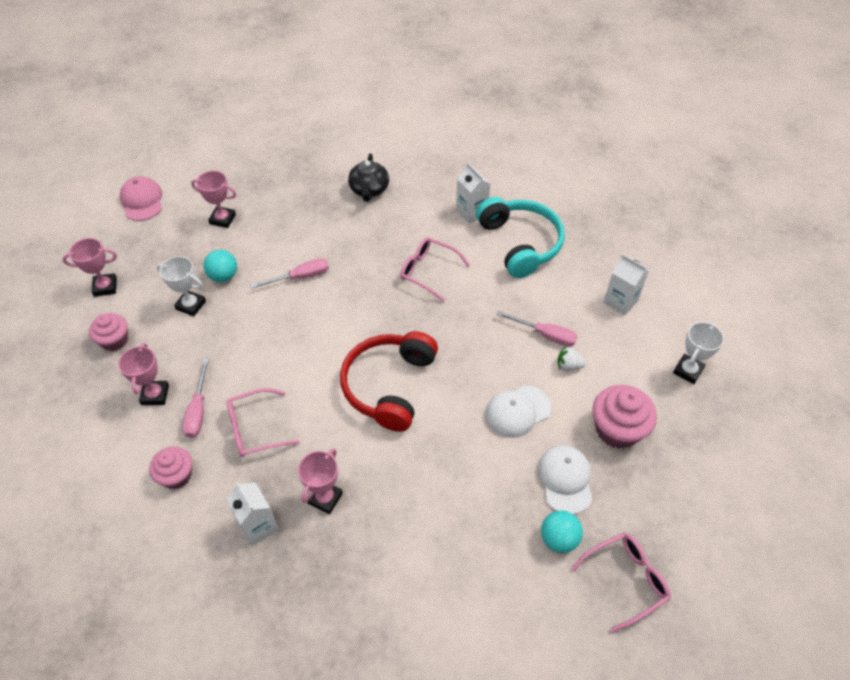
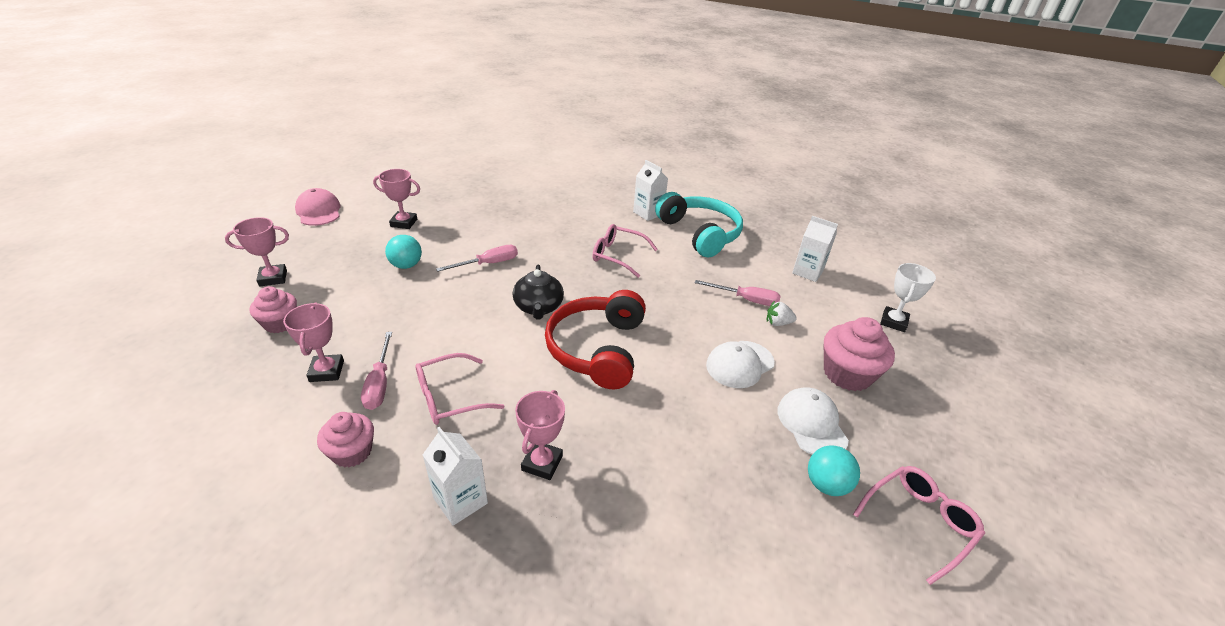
camera: 10 degrees left, 15 degrees down
(191, 305) = (370, 290): white trophy -> none
(369, 190) = (548, 200): black teapot -> black teapot (538, 307)

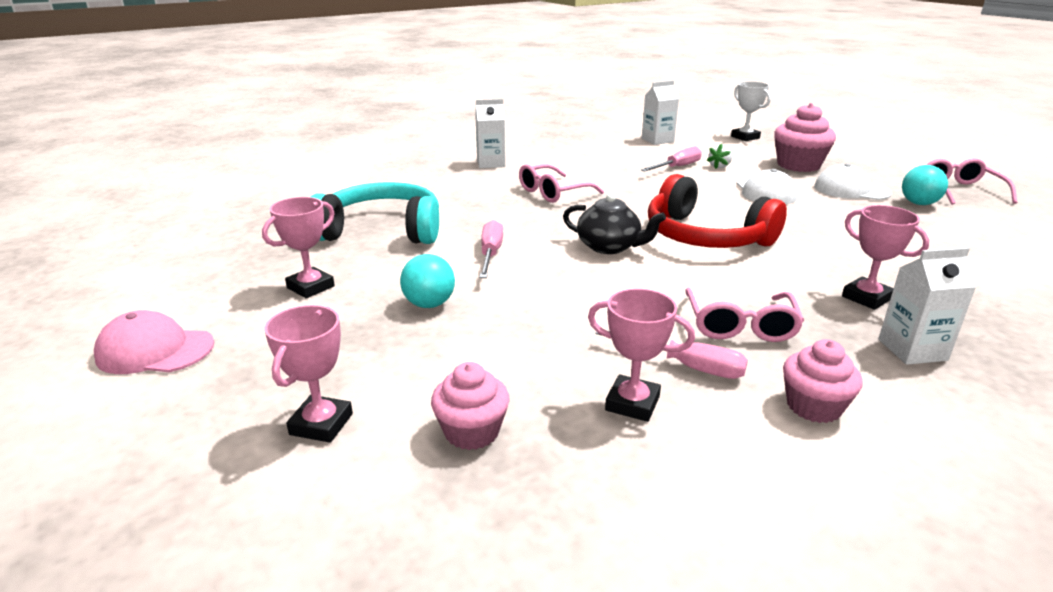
camera: 55 degrees left, 10 degrees down
(700, 233) = (555, 155): turquoise headphones -> turquoise headphones (382, 230)

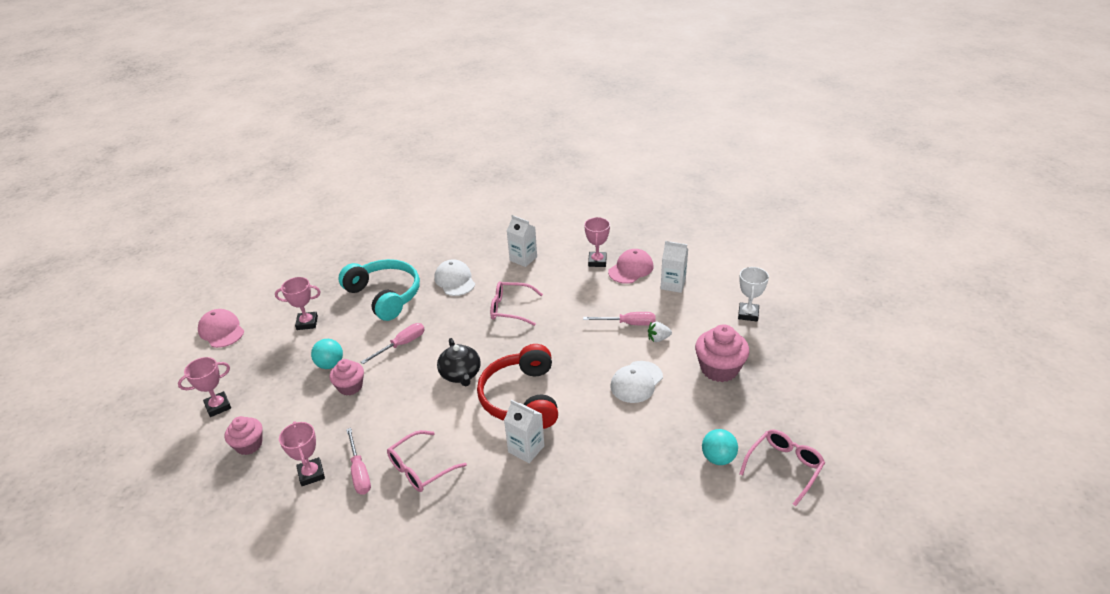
camera: 45 degrees right, 10 degrees up
(604, 142) = (631, 269): none -> pink cap
(813, 406) = (365, 529): pink cupcake -> pink cupcake (350, 387)
(851, 190) = (699, 416): white cap -> white cap (455, 280)
(866, 298) = (511, 498): pink trophy -> pink trophy (597, 261)
(912, 350) = (462, 540): white carton -> white carton (526, 449)

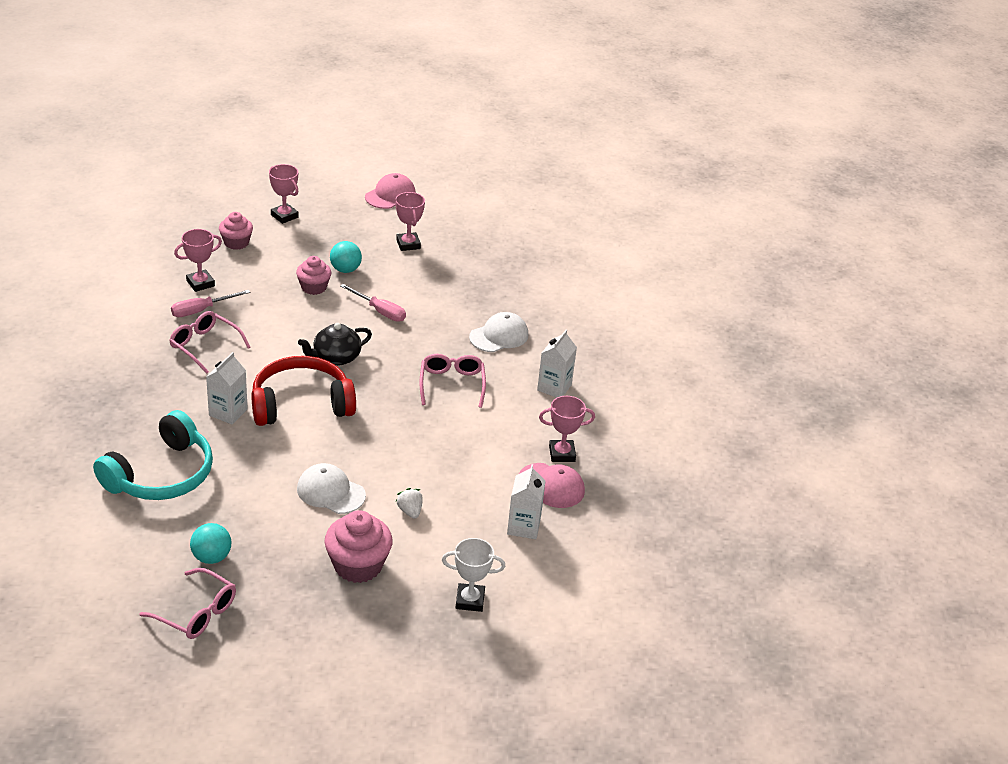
camera: 75 degrees right, 0 degrees up
(385, 296) = (461, 288): turquoise headphones -> turquoise headphones (161, 475)
(628, 324) = (435, 484): pink screwdriver -> none

